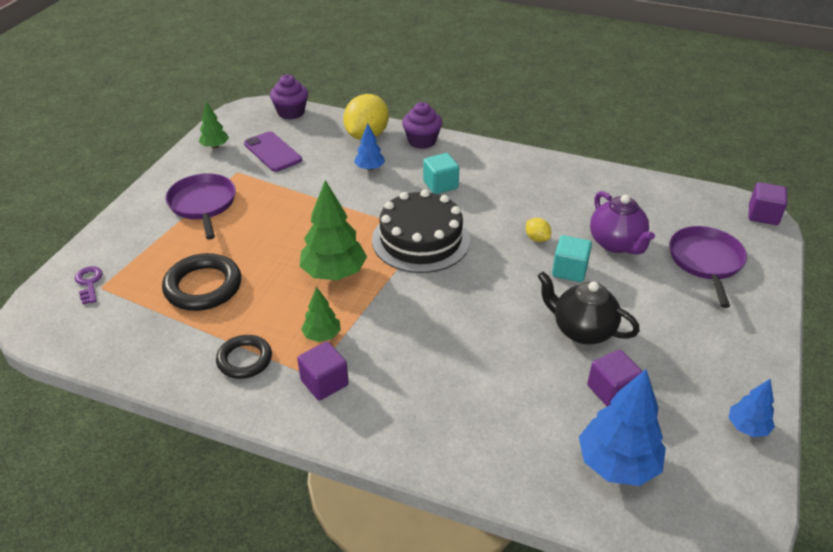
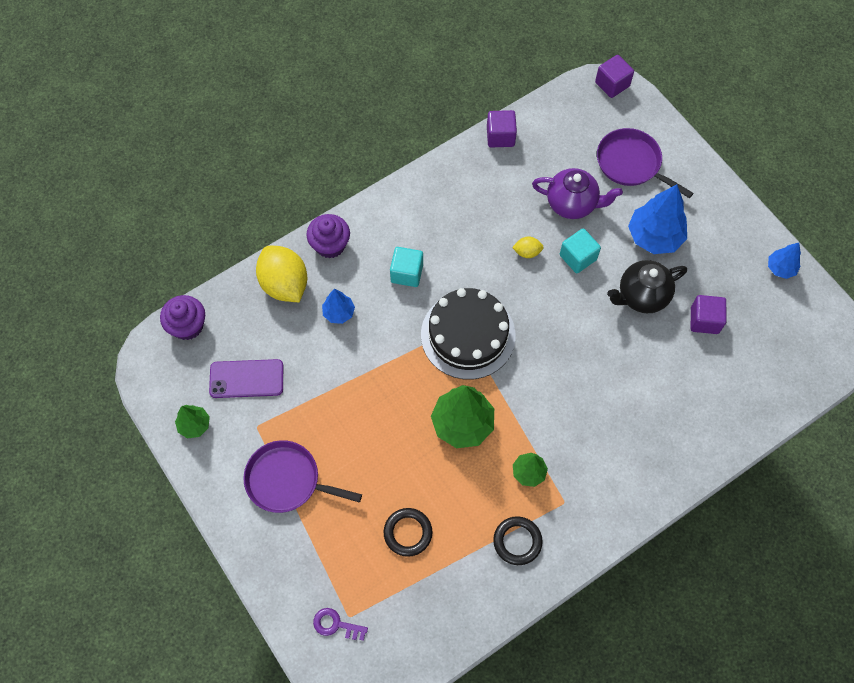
camera: 55 degrees left, 25 degrees up
(203, 286) = (408, 533): black ring -> black ring, size x0.65
(324, 382) = (578, 497): purple cube -> purple cube (500, 136)
(617, 464) = (761, 363): blue tree -> blue tree (654, 237)

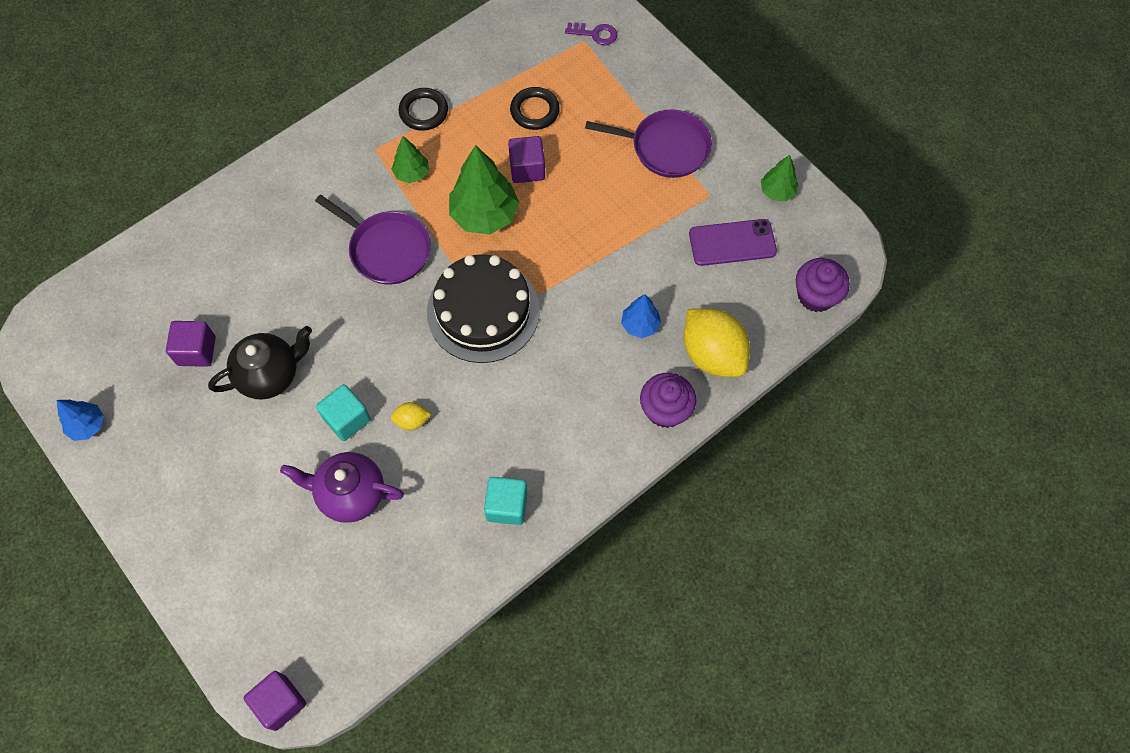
camera: 175 degrees right, 0 degrees up
(407, 273) = (563, 380): turquoise cube -> turquoise cube (507, 506)
(500, 136) = (449, 593): purple cube -> purple cube (527, 169)
(631, 163) = (264, 564): purple pan -> purple pan (387, 249)
(654, 237) = (245, 455): blue tree -> none

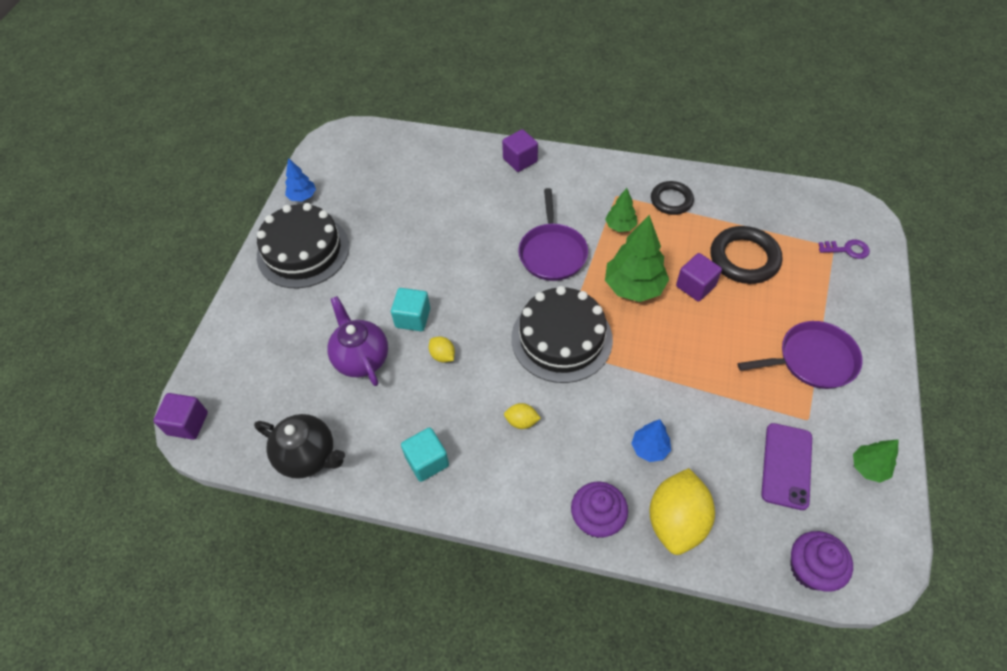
camera: 55 degrees right, 10 degrees down
(165, 469) = (303, 251): none -> black cake
(196, 351) = (392, 210): purple cube -> purple cube (520, 160)
(270, 375) = (408, 256): black teapot -> black teapot (308, 456)
(534, 403) = (521, 421): none -> yellow lemon
(535, 111) = (744, 258): black ring -> black ring, size x1.54
(595, 34) = (847, 249): purple key -> purple key turned 60 degrees counterclockwise
(666, 147) = (812, 360): purple pan -> purple pan turned 75 degrees counterclockwise
(732, 243) = (786, 466): purple phone -> purple phone turned 60 degrees clockwise

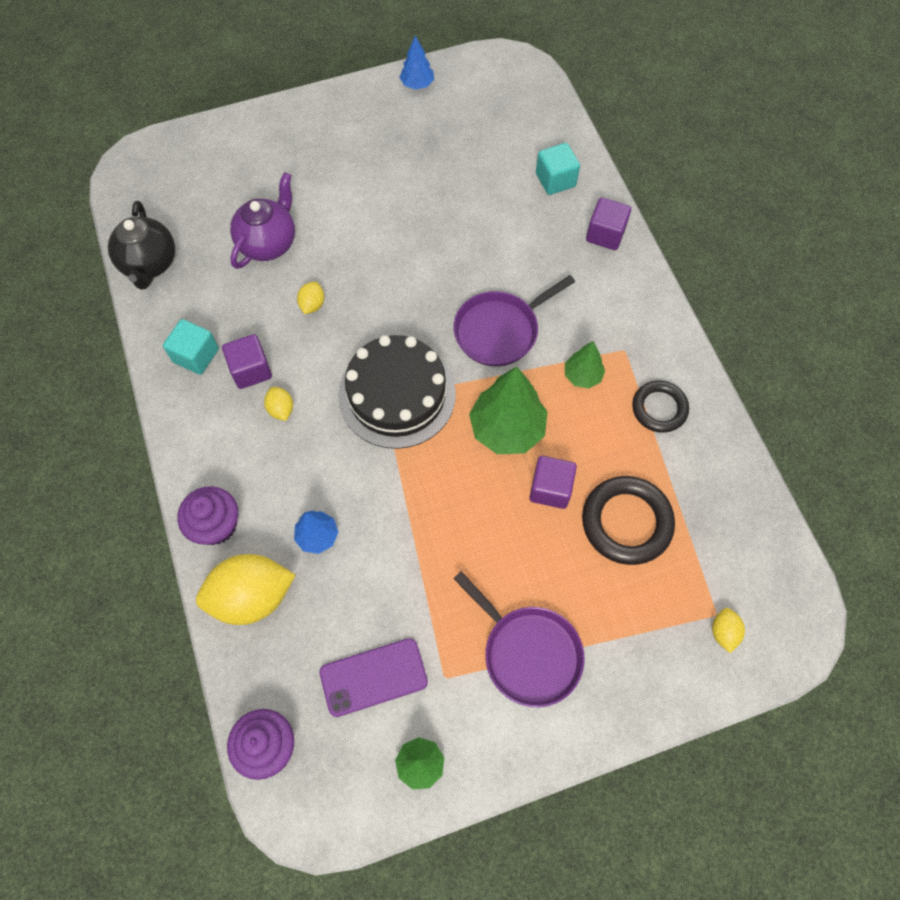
camera: 55 degrees right, 10 degrees up
(188, 423) = (130, 161): purple cube -> purple cube (251, 370)
(303, 251) = (354, 126): black cake -> none
(413, 318) = (338, 256): turquoise cube -> turquoise cube (555, 180)
(847, 249) = (723, 632): purple key -> yellow lemon

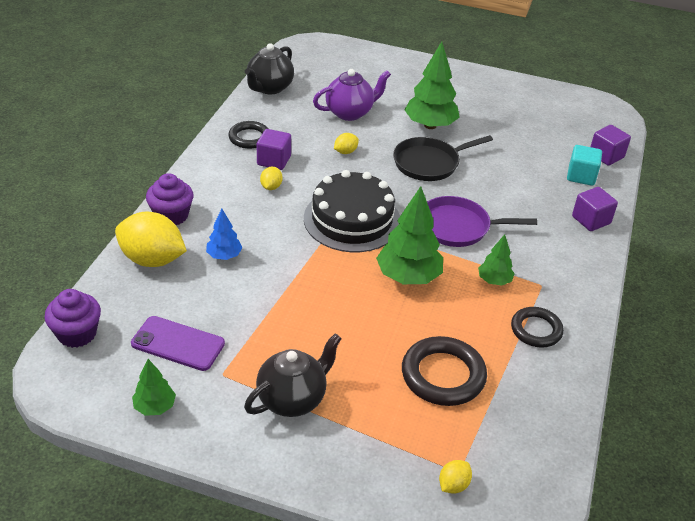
camera: 35 degrees right, 25 degrees down
(196, 355) = (249, 138): turquoise cube -> black ring
(364, 206) = (430, 125): none -> green tree
(406, 262) = (429, 163): none -> black pan
(417, 84) = (528, 89): blue tree -> none
(528, 653) = (292, 399): purple pan -> black teapot
(550, 489) = (405, 324): purple cube -> purple cube (606, 156)

